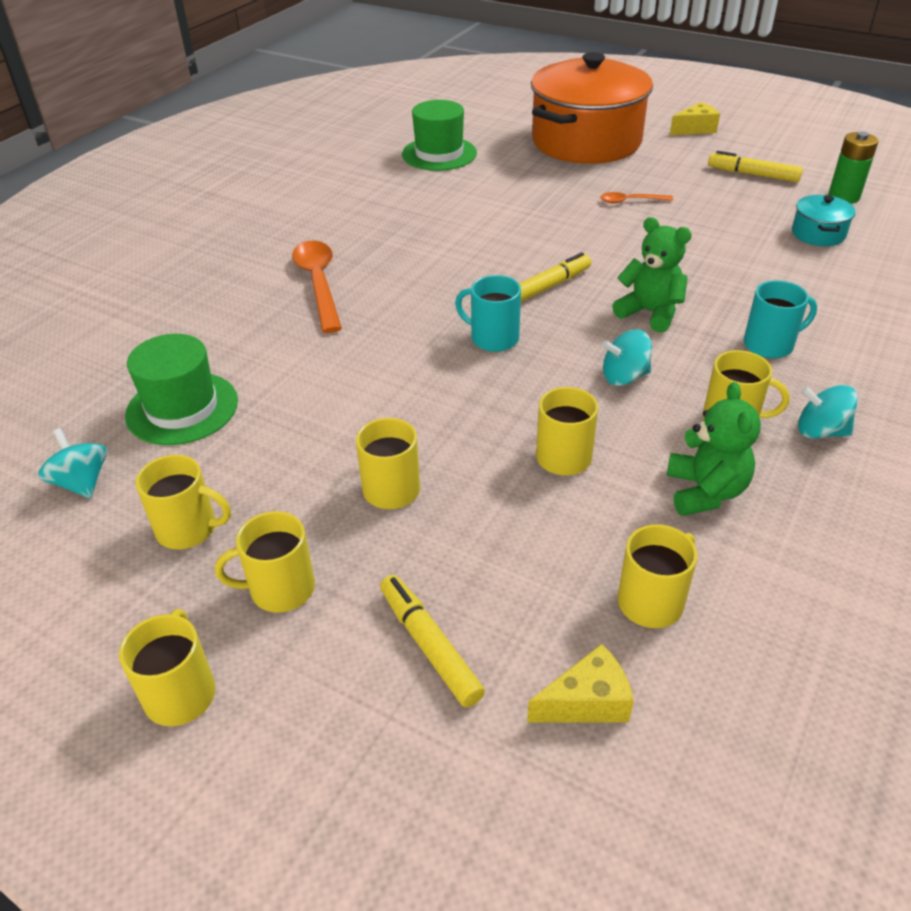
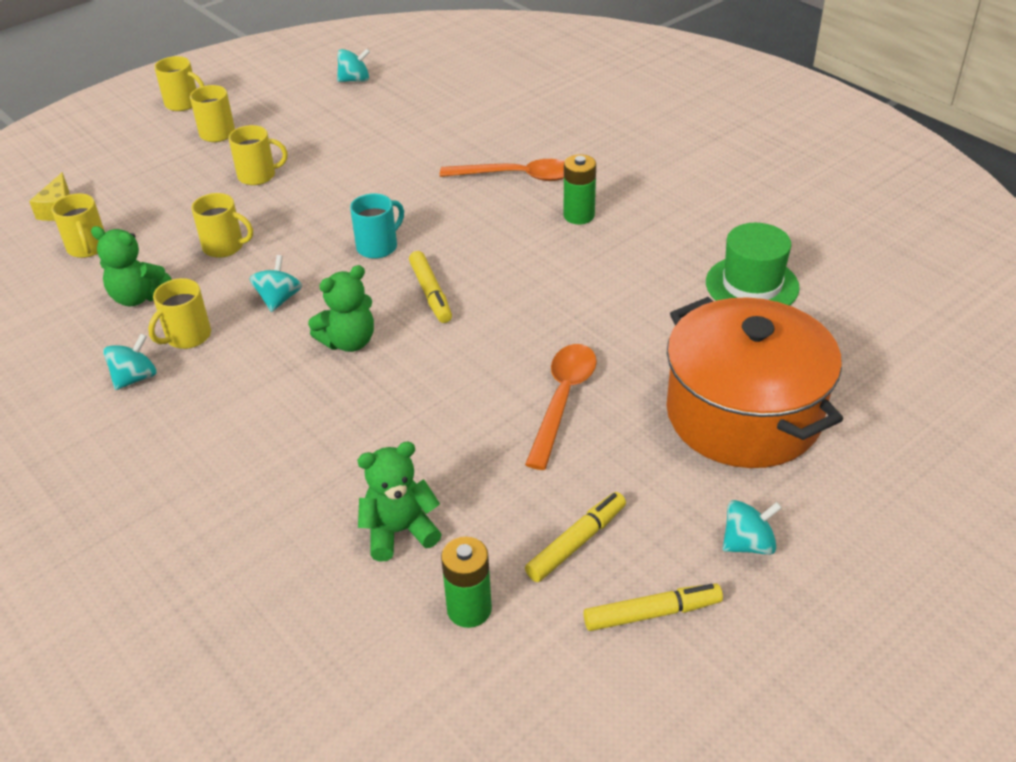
camera: 110 degrees right, 0 degrees up
(182, 408) = (398, 112): green hat -> none
(188, 529) = (287, 109): yellow mug -> none
(377, 237) = (579, 215): none -> green battery
(429, 645) = (138, 171): yellow marker -> yellow marker (652, 613)
(630, 201) = (562, 400): orange spoon -> orange spoon, size x1.89
(695, 129) = (748, 544): yellow cheese -> turquoise spinning top
(770, 345) = (250, 397): turquoise mug -> none
(818, 234) = (399, 531): turquoise pot -> green teddy bear

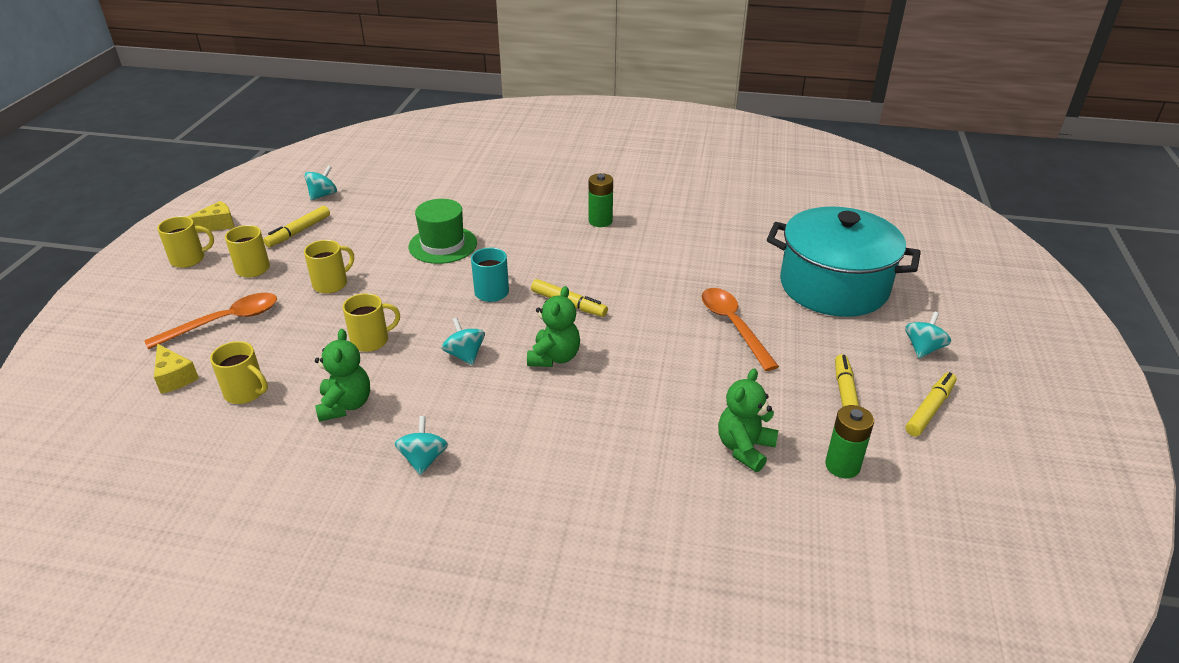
camera: 40 degrees left, 5 degrees down
(138, 297) = (345, 405): green teddy bear -> green teddy bear turned 75 degrees counterclockwise
(187, 336) = (427, 412): yellow mug -> none
(239, 78) = (217, 225): none -> yellow cheese
(292, 111) = (298, 232): none -> yellow marker
(517, 176) = (529, 213): orange spoon -> orange spoon (224, 322)
(743, 414) = (833, 286): orange pot -> turquoise pot
(752, 285) = (748, 219): green hat -> green hat (443, 245)

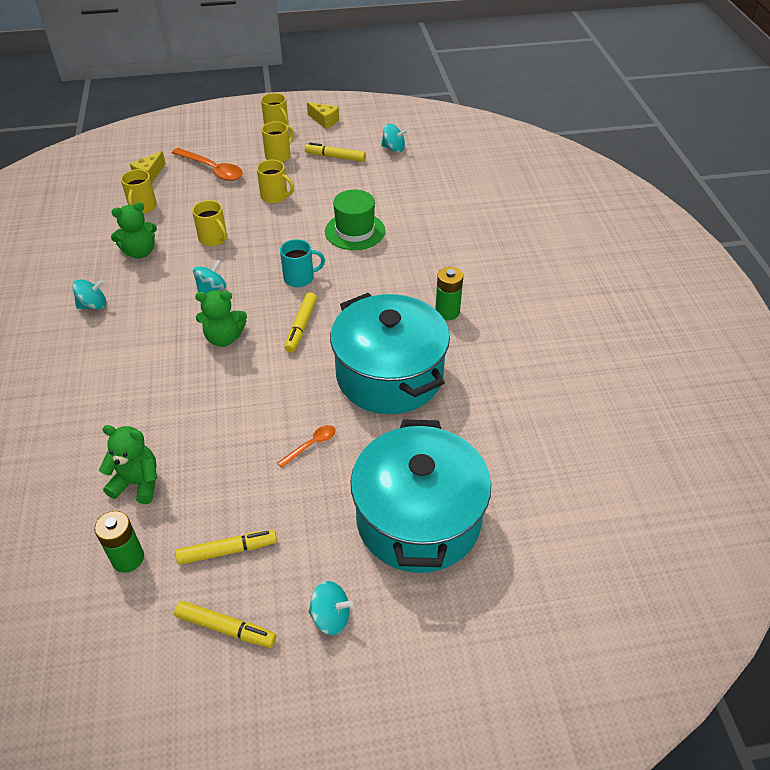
camera: 70 degrees right, 10 degrees up
(665, 267) = (389, 375): none -> turquoise pot
(733, 326) = (311, 445): orange spoon -> orange spoon, size x0.53

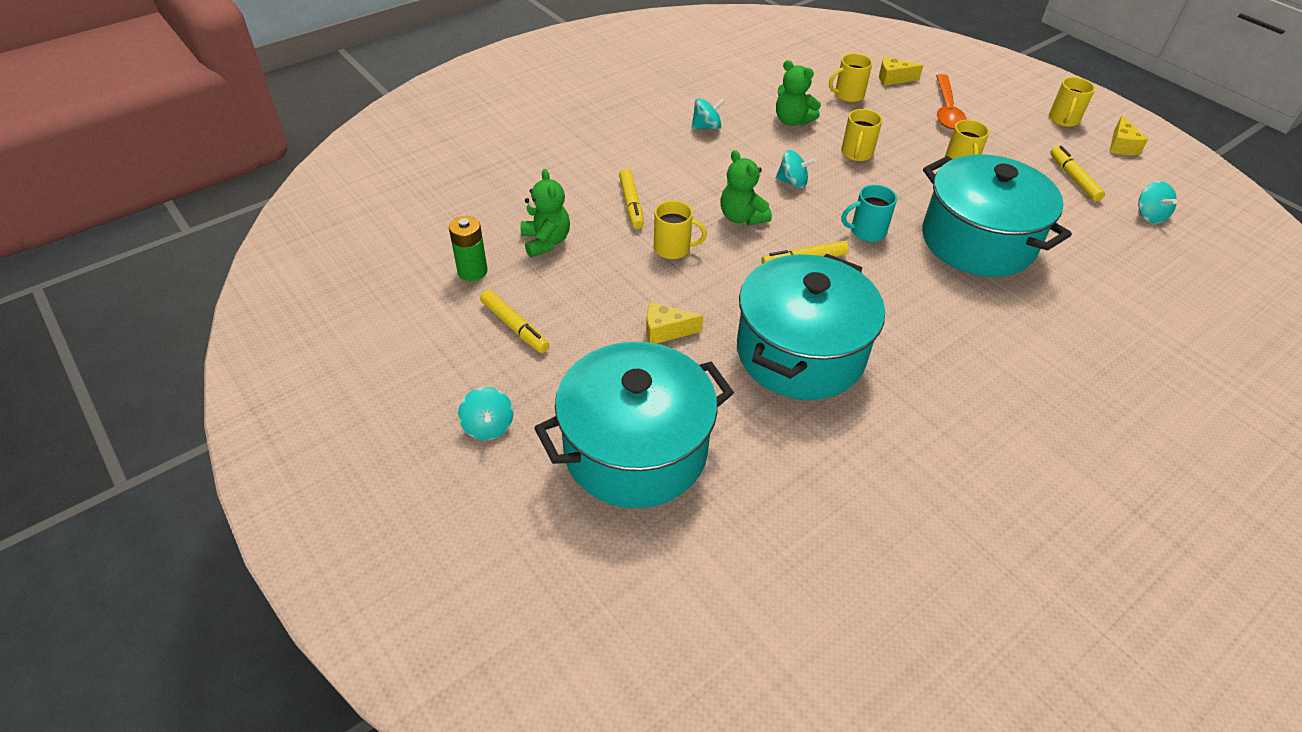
camera: 60 degrees right, 0 degrees up
(93, 305) = (706, 127): turquoise spinning top -> turquoise spinning top turned 60 degrees counterclockwise
(226, 628) = (441, 360): yellow marker -> yellow marker (631, 204)
(278, 156) = (1021, 140): yellow mug -> yellow mug (673, 248)
(300, 278) = (866, 231): turquoise mug -> turquoise mug turned 120 degrees clockwise
(311, 445) = (665, 331): orange spoon -> yellow cheese
(355, 231) = (977, 241): green hat -> turquoise pot
(447, 312) = (936, 365): green battery -> none

